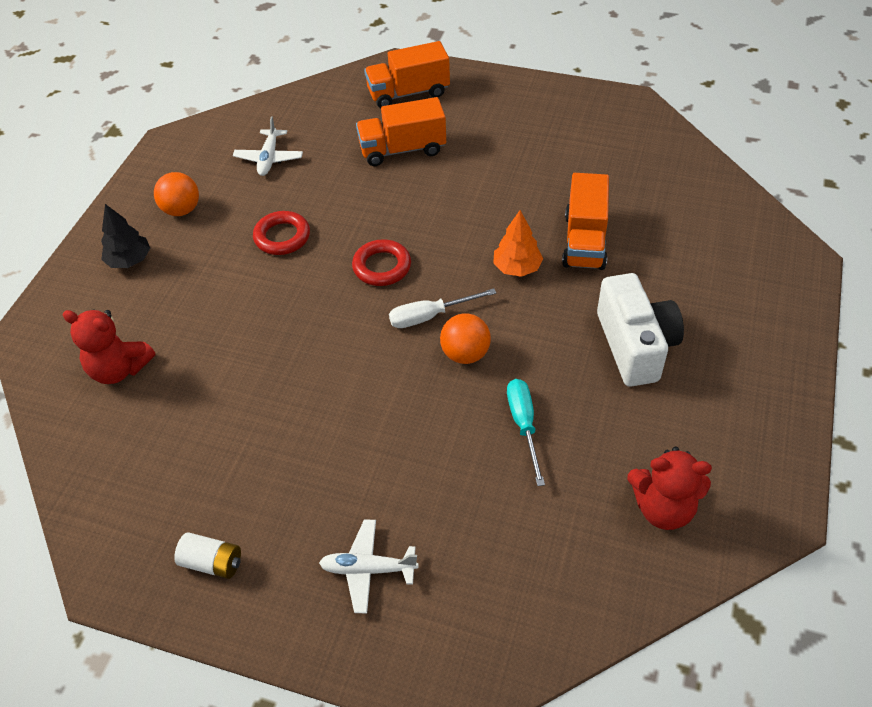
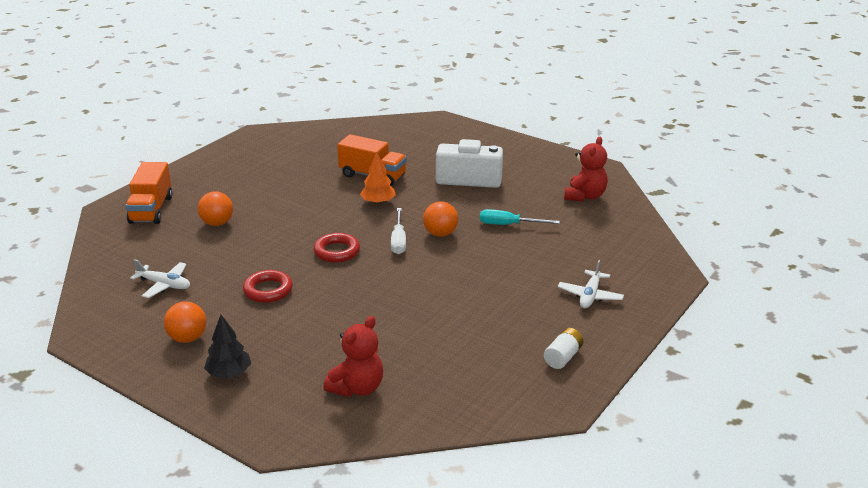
camera: 75 degrees left, 20 degrees down
(402, 149) = (217, 223): orange truck -> orange ball

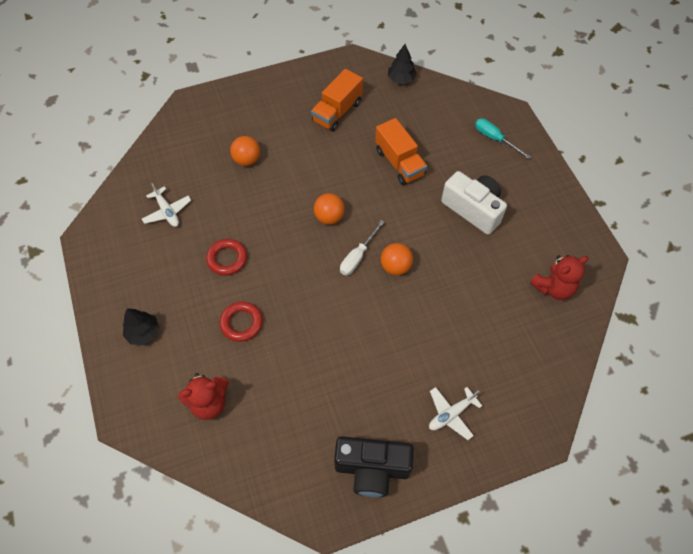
camera: 35 degrees right, 30 degrees up
(151, 210) = (215, 118): orange truck -> orange truck (337, 112)
(187, 338) = (144, 279): orange ball -> orange ball (329, 217)
(318, 130) = (401, 79): none -> black tree
(337, 251) = (304, 243): red ring -> red ring (241, 323)
(378, 202) = (378, 199): orange tree -> none
(508, 225) = (458, 287): turquoise screwdriver -> turquoise screwdriver (495, 139)
(563, 357) = (372, 469): white battery -> black camera

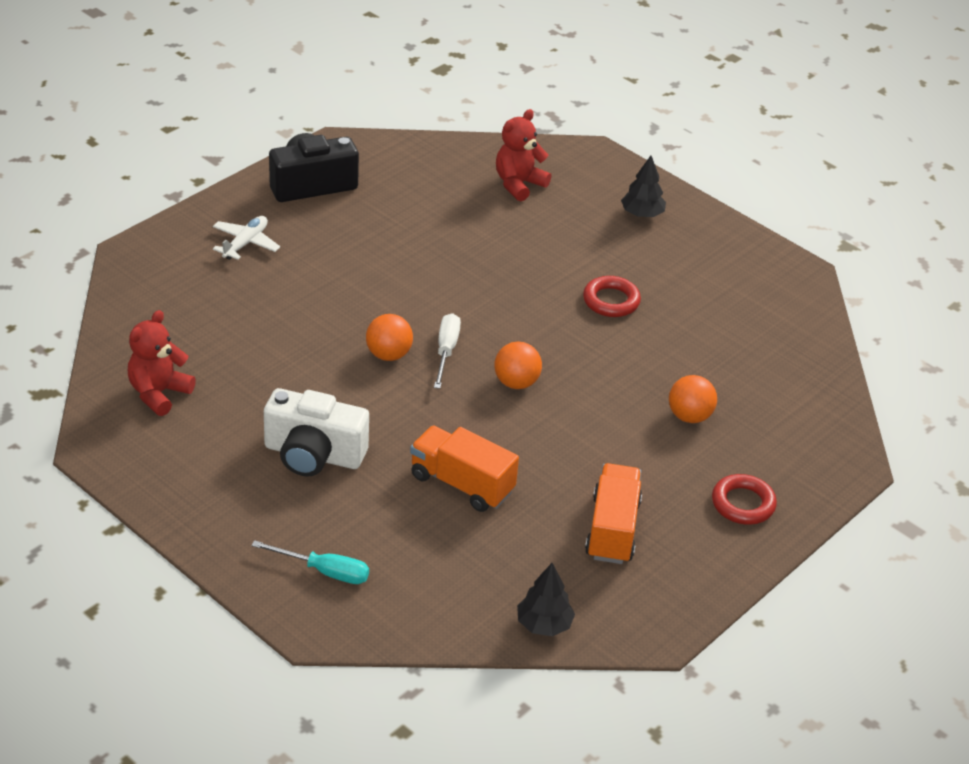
camera: 150 degrees right, 20 degrees down
(167, 211) = (734, 325): white plane -> none
(241, 323) = (540, 250): red ring -> red ring (743, 504)

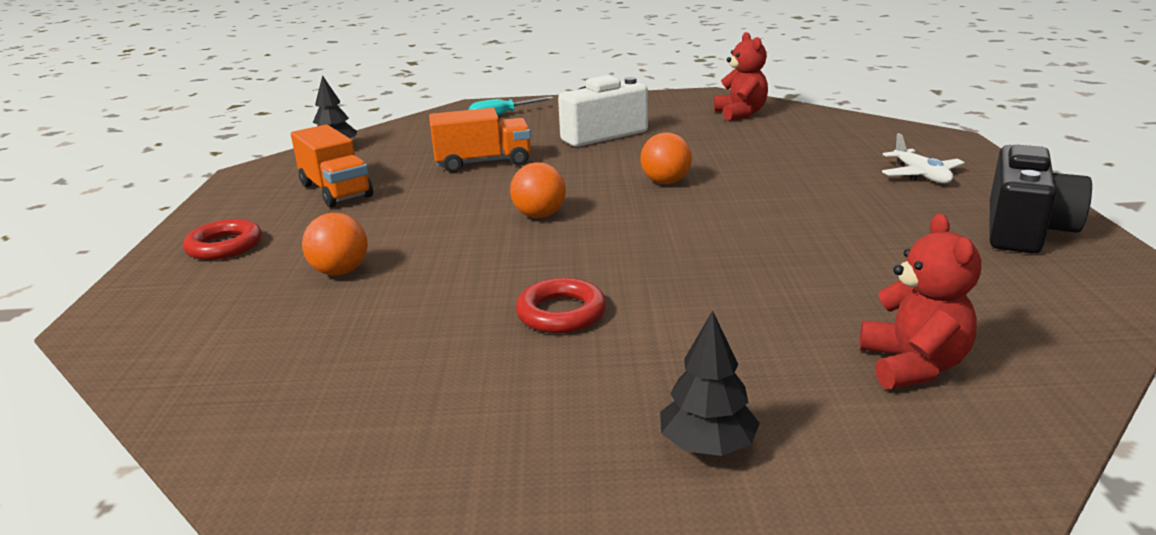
camera: 140 degrees right, 15 degrees down
(446, 351) = (631, 203): white screwdriver -> none

